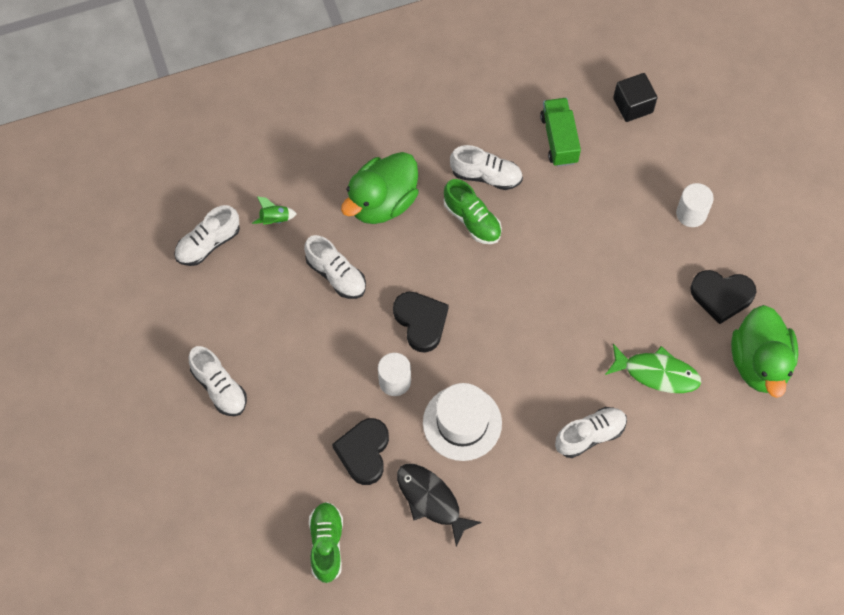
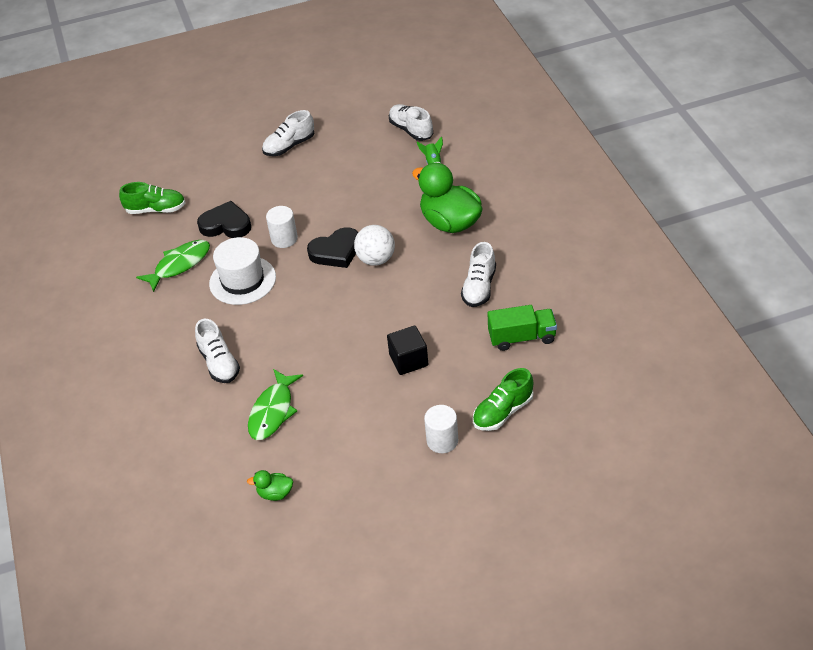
camera: 95 degrees right, 20 degrees down
(336, 275) = (381, 200): white shoe -> none
(431, 500) = (179, 265): black fish -> green fish
(436, 278) = (376, 259): none -> white ball
(472, 220) = (433, 279): green shoe -> green shoe (503, 412)
(633, 105) = (566, 394): black cube -> black cube (408, 360)
(721, 296) = (349, 464): black heart -> none
(759, 363) = (275, 493): green duck -> green duck, size x0.44

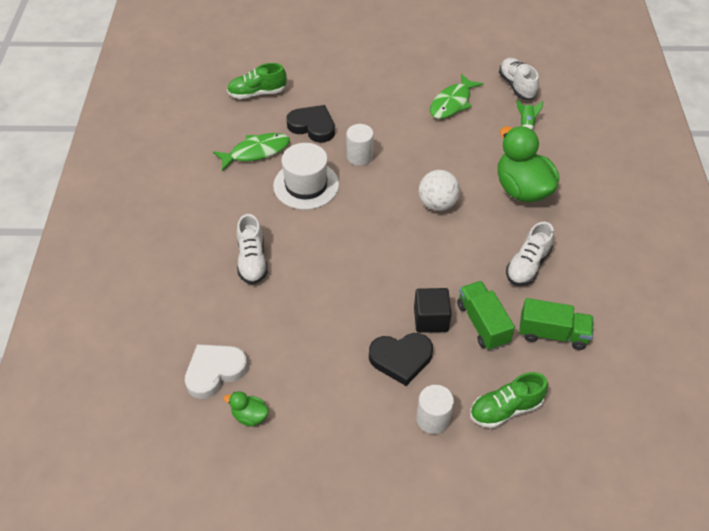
camera: 15 degrees right, 5 degrees up
(156, 209) = (257, 93): green shoe -> green shoe turned 150 degrees clockwise
(225, 468) = (214, 371): none -> white heart
(273, 411) = (282, 327): green fish -> green fish (452, 103)
(289, 146) = (398, 69): white shoe -> none
(336, 251) = (402, 184): black heart -> black heart (401, 359)
(456, 349) = (482, 323): none -> green truck

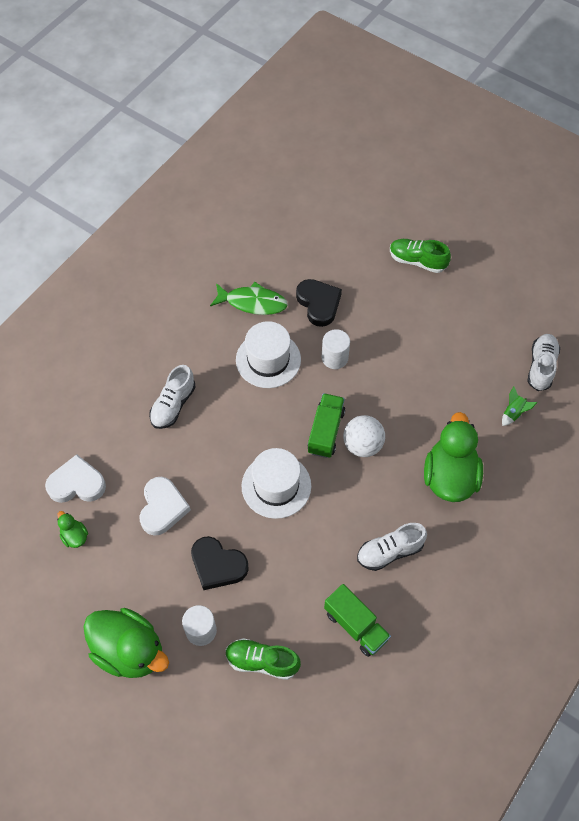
camera: 35 degrees right, 10 degrees up
(257, 93) = (298, 242): green shoe -> green shoe (417, 261)
(312, 344) = (162, 508): none -> white heart
(384, 477) = (129, 650): none -> green duck
(395, 271) = (276, 486): none -> white hat
(431, 319) = (268, 547): black cube -> none
(452, 103) = (463, 350): green fish -> none
(482, 323) = (306, 578): green truck -> green truck (325, 431)

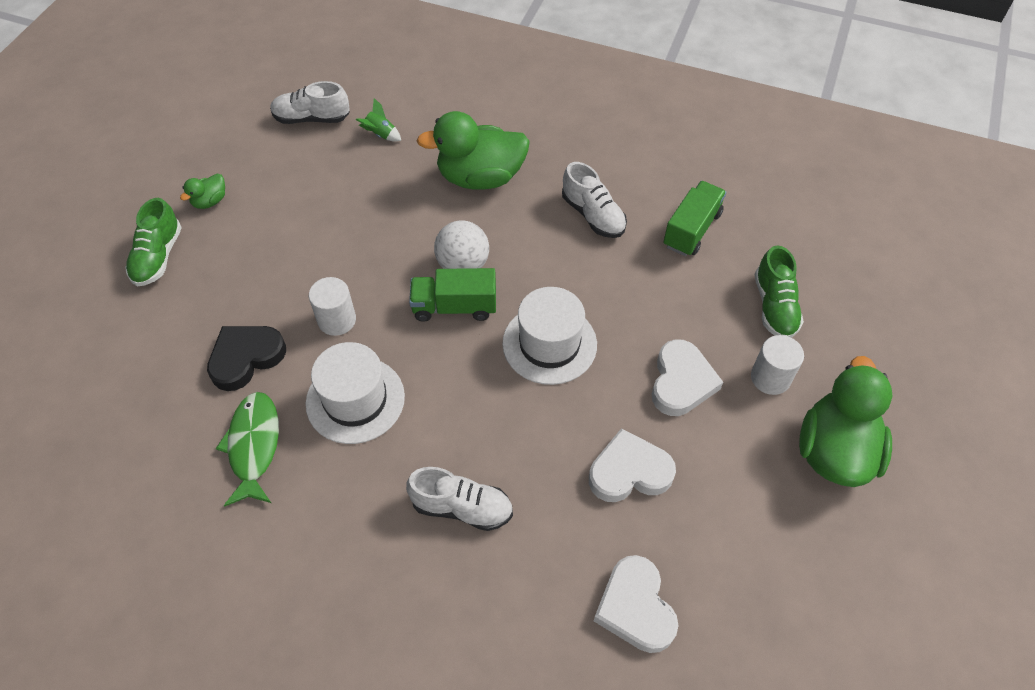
camera: 105 degrees left, 5 degrees down
(74, 536) = (717, 579): green duck -> green duck (210, 201)
(218, 565) = (681, 382): black heart -> white heart

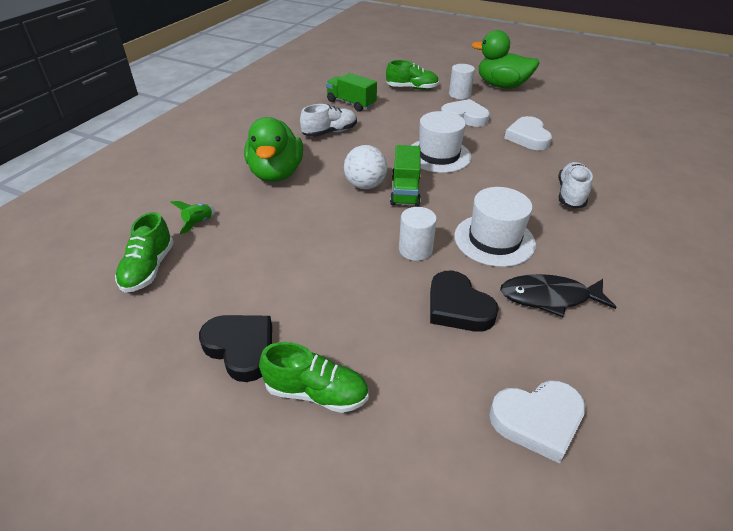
camera: 85 degrees left, 15 degrees down
(210, 201) = (241, 348): green duck -> black heart
(254, 446) = (549, 297): green fish -> black fish
(312, 118) = (148, 268): white shoe -> green shoe
(635, 607) = (610, 143): white heart -> white heart (537, 420)

